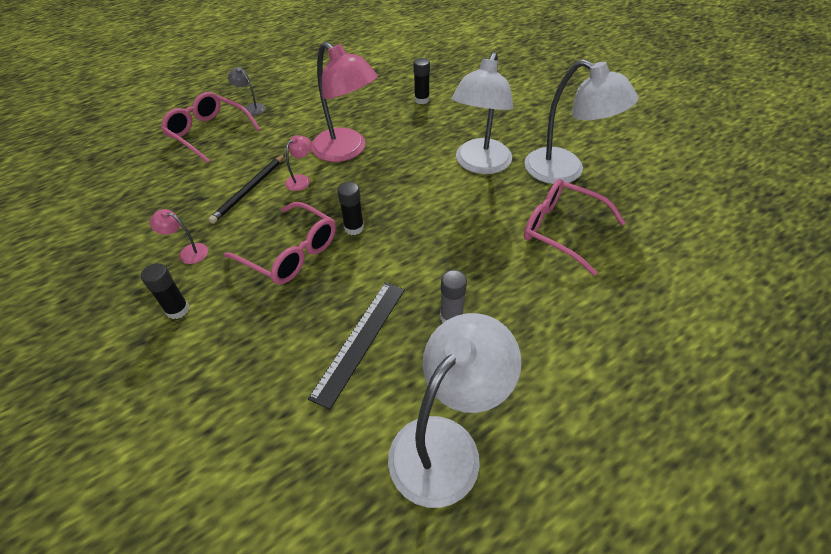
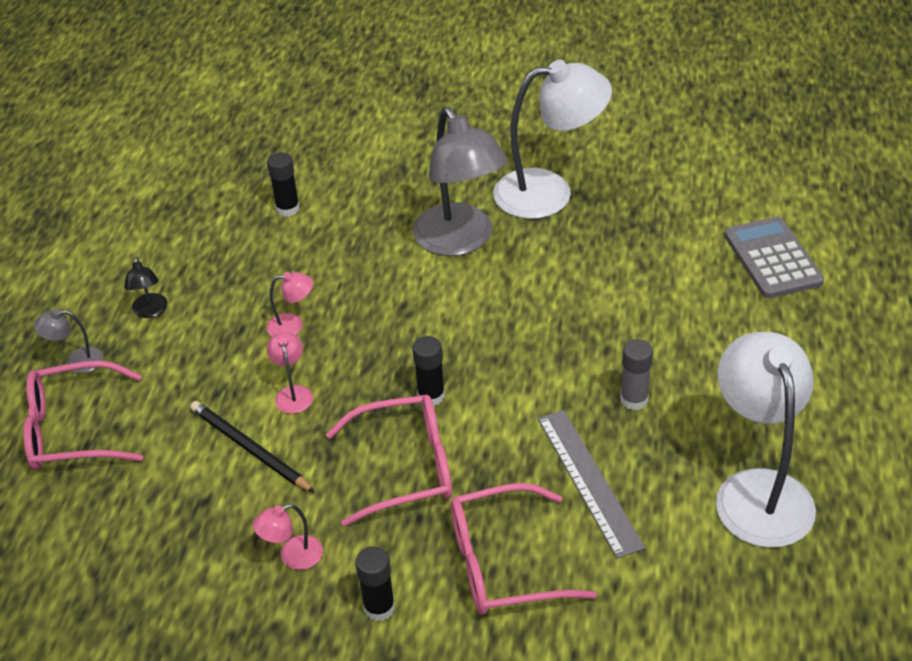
camera: 45 degrees left, 5 degrees down
(249, 190) = (249, 448): black pencil -> black pencil turned 150 degrees clockwise
(305, 106) = (150, 311): none -> black lamp
(347, 150) = (293, 326): pink lamp -> pink lamp, size x0.42
(360, 340) = (589, 481): black ruler -> grey ruler
(480, 164) = (460, 241): white lamp -> grey lamp
(561, 230) = (620, 253): pink glasses -> pink glasses (503, 563)
(665, 305) = (772, 258): none -> grey calculator

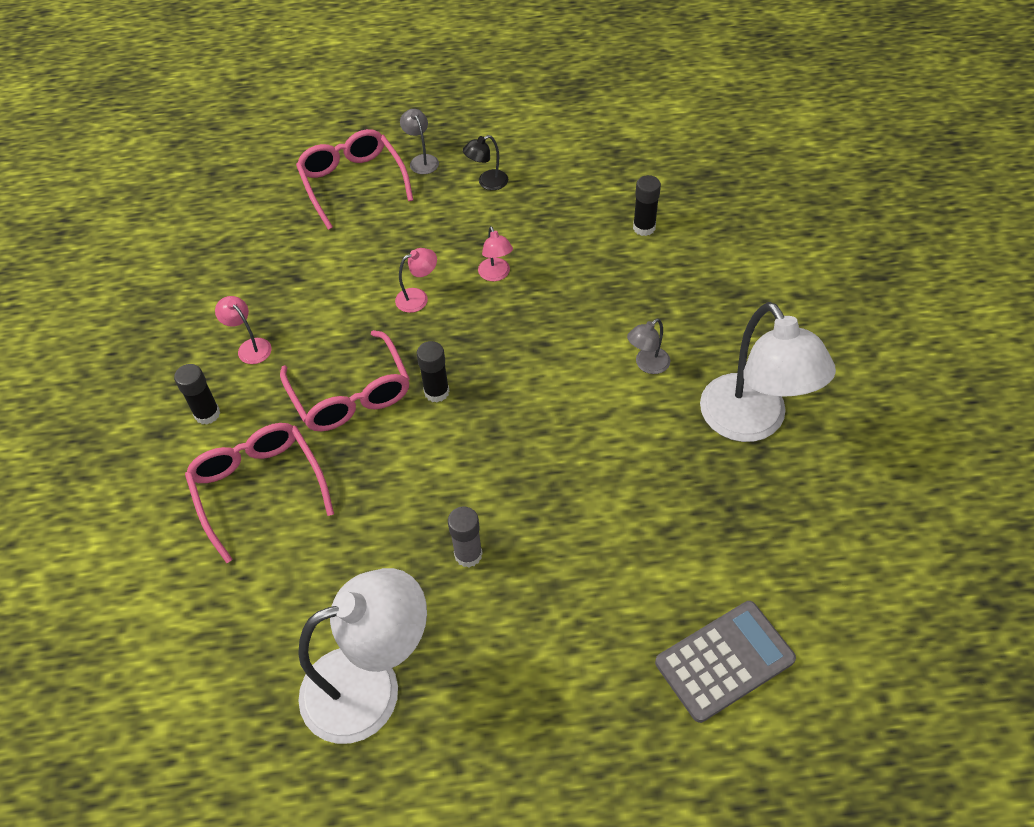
camera: 75 degrees right, 10 degrees up
(249, 448) = (353, 288): black pencil -> none
(460, 241) = (647, 365): grey lamp -> grey lamp, size x0.42
(589, 481) = (358, 535): grey ruler -> none

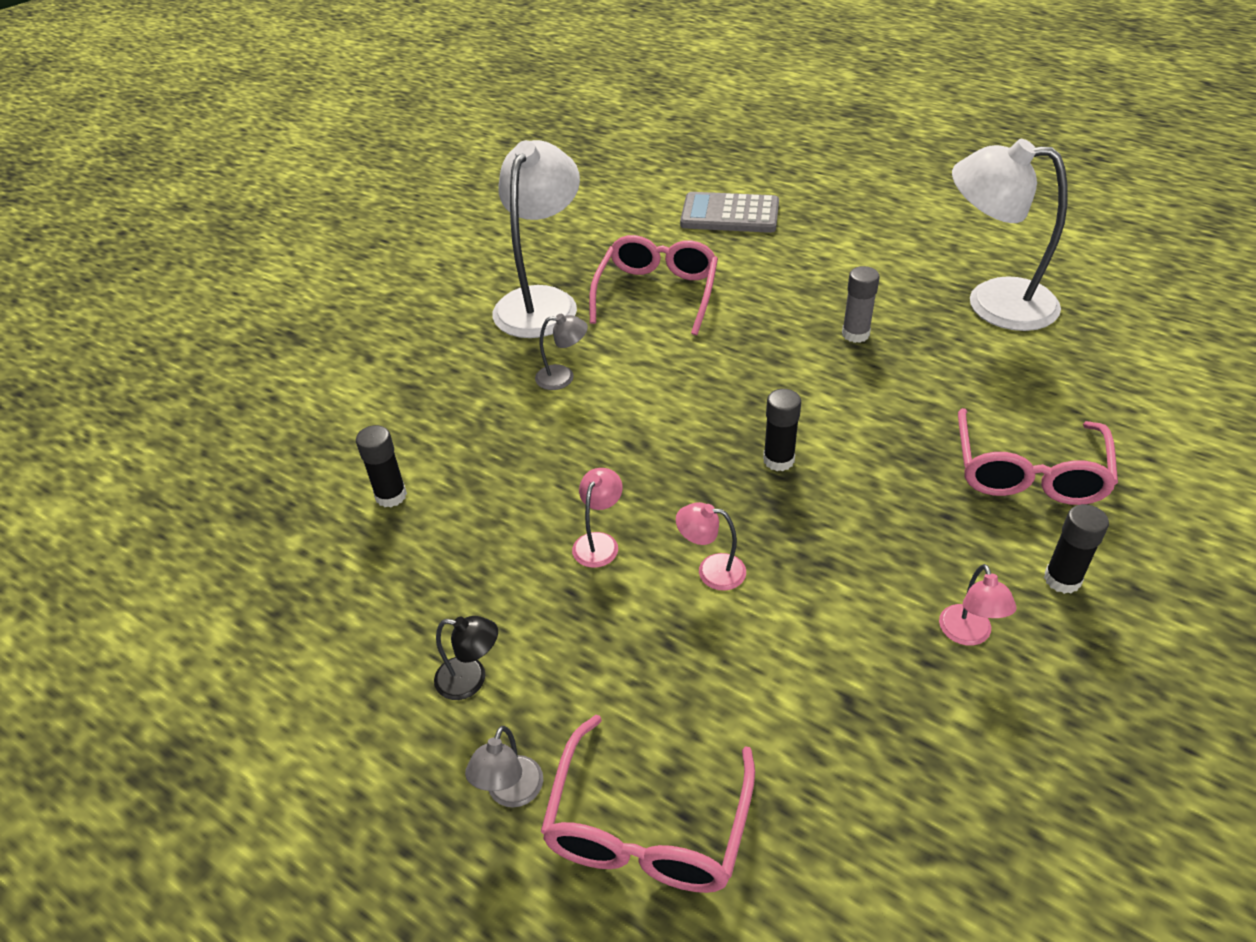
camera: 140 degrees left, 10 degrees down
(351, 395) = (872, 506): pink glasses -> pink glasses (657, 293)

